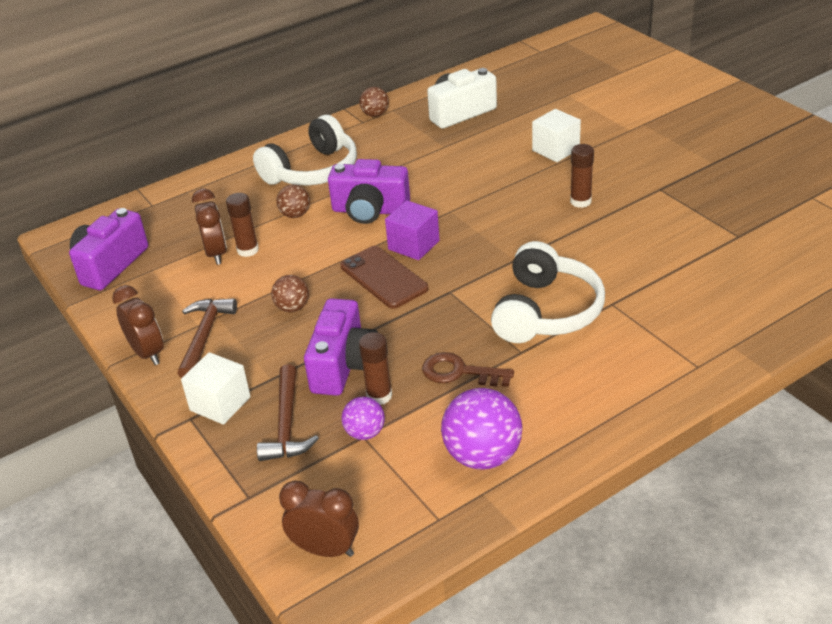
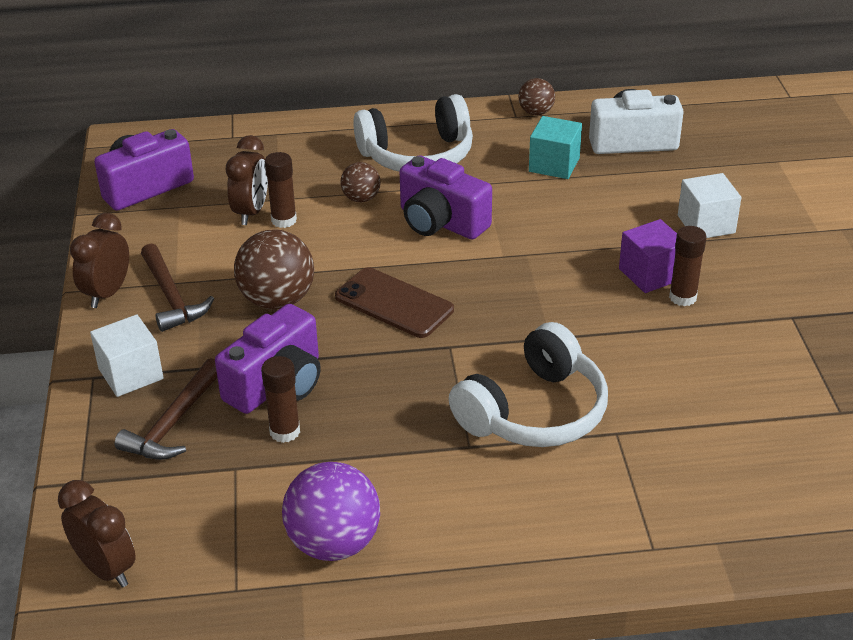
camera: 25 degrees right, 0 degrees up
(147, 353) = (107, 293): brown clock -> brown clock turned 150 degrees counterclockwise
(204, 336) = (171, 297): brown hammer -> brown hammer turned 120 degrees clockwise
(292, 308) = (277, 300): brown ball -> brown ball, size x1.80
(365, 433) = (239, 465): purple ball -> none
(384, 277) = (394, 303): brown phone -> brown phone turned 45 degrees counterclockwise
(413, 245) = (454, 279): purple cube -> purple cube (650, 274)
(418, 145) = (554, 165): none -> turquoise cube
(460, 372) = (386, 441): brown key -> none

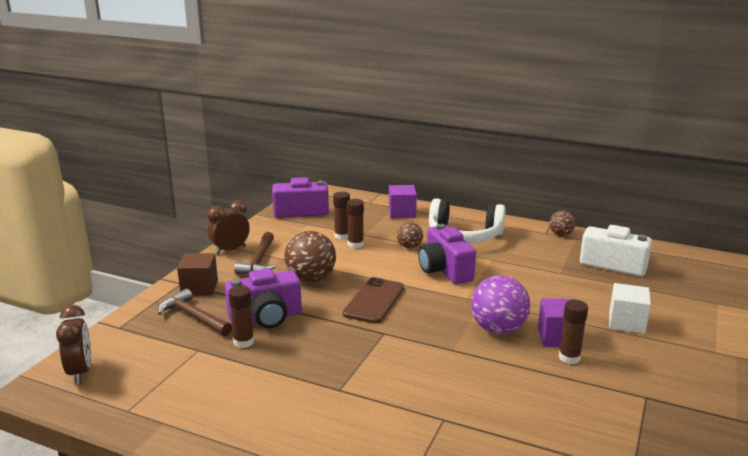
camera: 30 degrees right, 15 degrees down
(131, 374) = (199, 288): white cube -> brown cube
(174, 423) = (193, 317): brown hammer -> brown hammer turned 75 degrees clockwise
(251, 212) = (342, 236): brown clock -> brown glue stick
(298, 142) = (402, 213): none -> purple cube
(334, 543) = (205, 409): purple ball -> purple ball (498, 329)
(394, 303) = (374, 301): brown phone -> brown phone turned 45 degrees clockwise
(534, 411) = (400, 386): white headphones -> none
(554, 165) = (547, 262): turquoise cube -> none

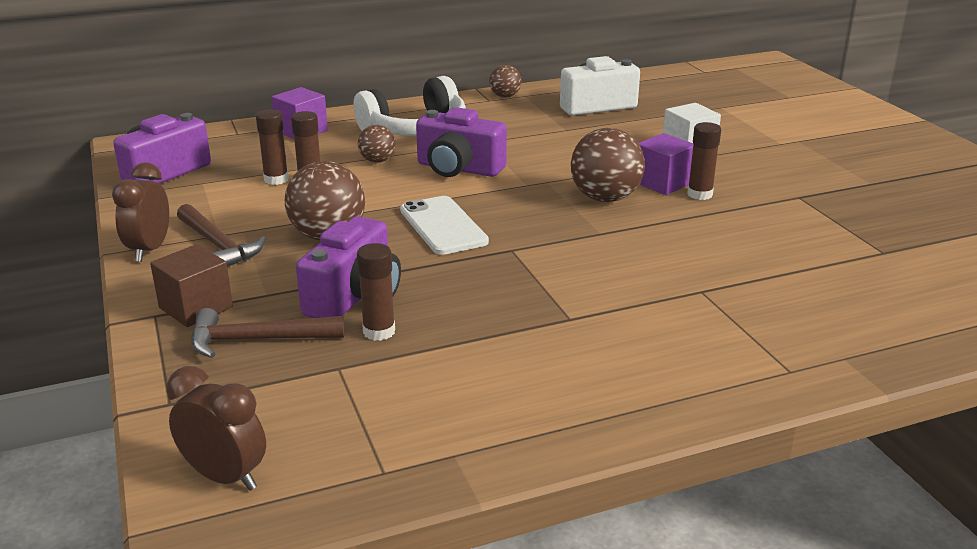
camera: 45 degrees left, 5 degrees up
(374, 301) = (443, 226): brown phone -> white phone
(498, 329) = (605, 198): purple ball -> brown ball

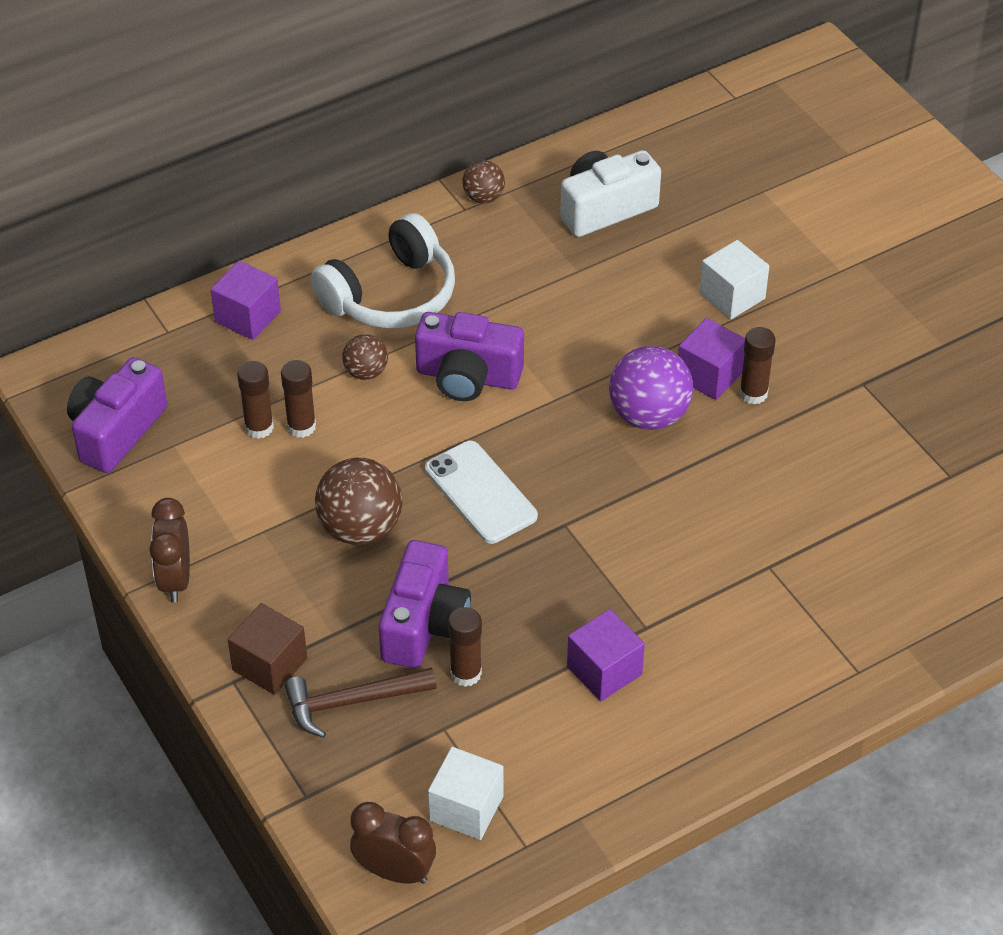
camera: 10 degrees left, 20 degrees up
(219, 245) = (247, 561): brown hammer -> none
(332, 432) = (466, 808): none -> white cube
(519, 343) = (604, 670): none -> purple cube
(605, 198) = (649, 415): brown ball -> purple ball

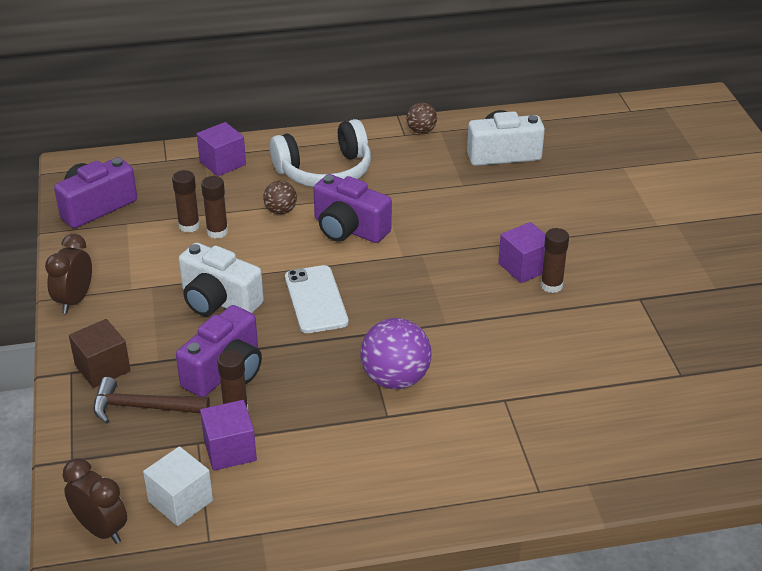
camera: 20 degrees right, 10 degrees down
(360, 528) = (218, 301): brown ball -> white camera
(604, 670) = (339, 436): purple cube -> purple cube (230, 450)
(649, 415) = (465, 281): purple ball -> purple ball (395, 379)
(732, 296) = (567, 223): white cube -> none

